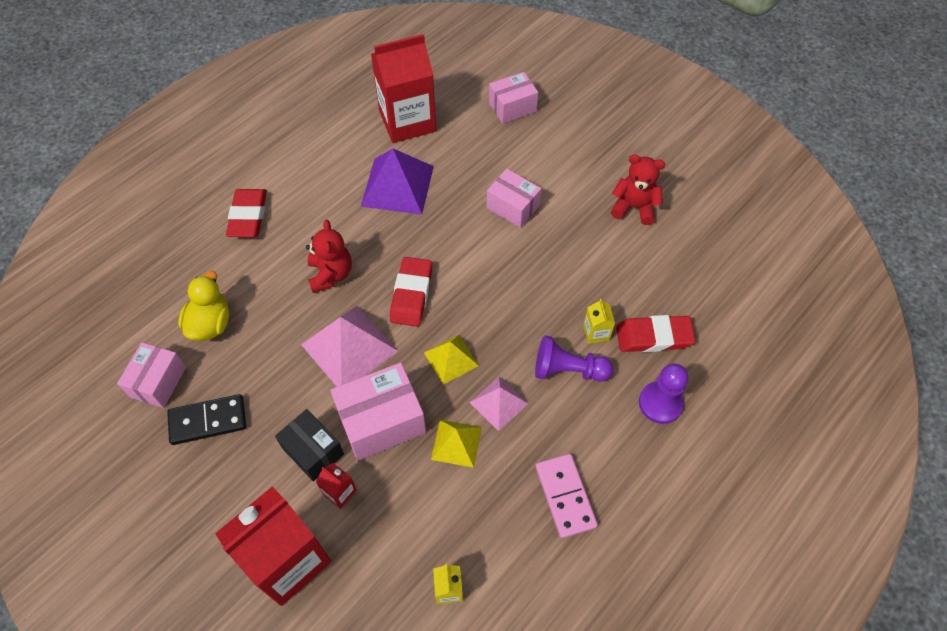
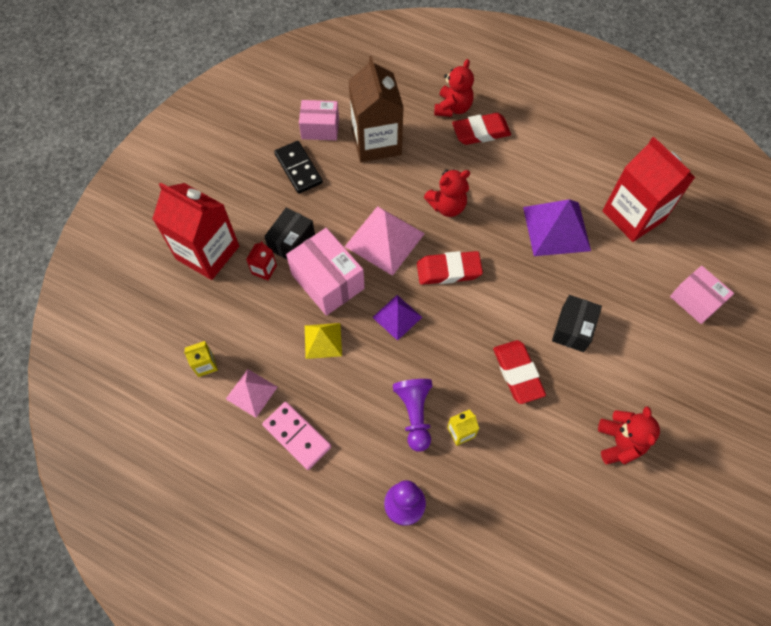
camera: 75 degrees right, 5 degrees up
(201, 233) = (453, 108): none -> red teddy bear
(210, 323) = (376, 142): yellow duck -> brown carton
(451, 359) = (397, 317): yellow pyramid -> purple pyramid
(499, 403) = (367, 364): pink pyramid -> pink pyramid (251, 393)
(512, 207) = (573, 329): pink box -> black box
(565, 496) = (297, 436): pink domino -> pink domino turned 75 degrees clockwise
(653, 337) = (473, 487): red eraser -> red eraser (517, 373)

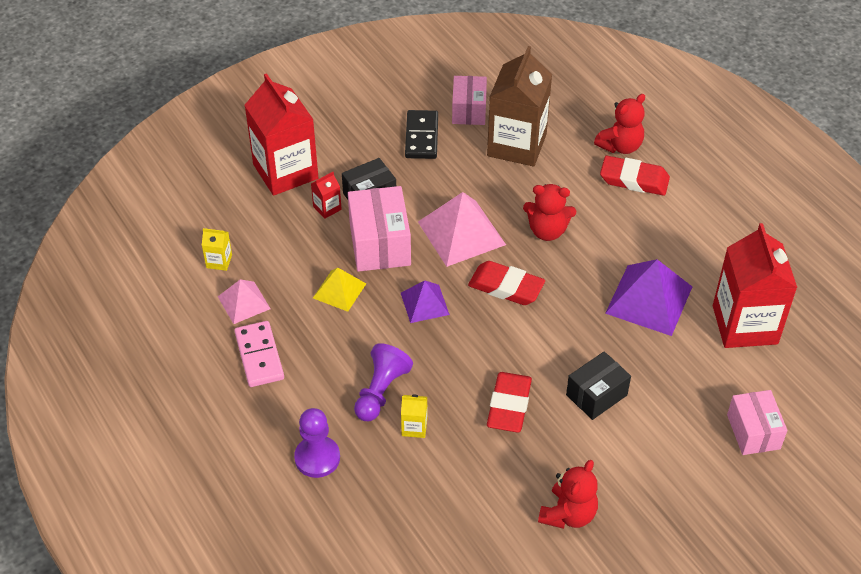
camera: 30 degrees right, 15 degrees down
(320, 128) = (469, 110): pink box -> pink box turned 60 degrees clockwise

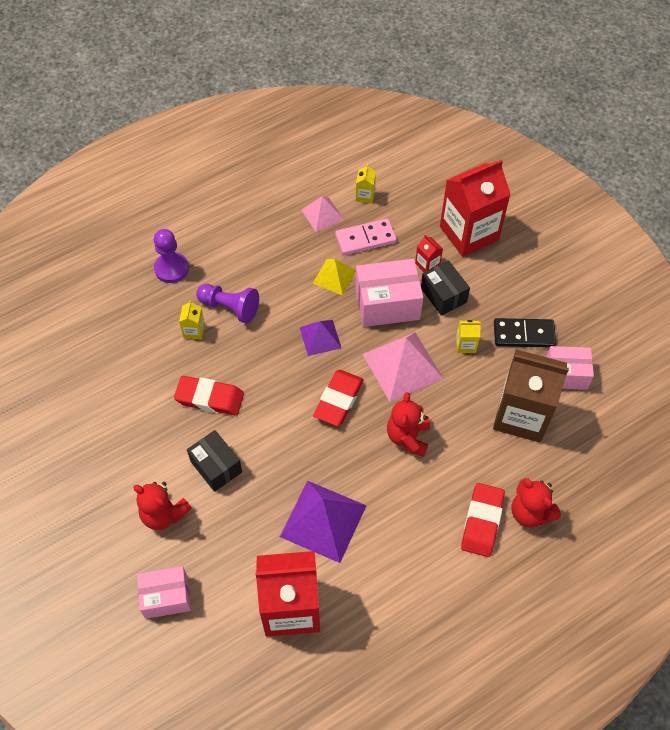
camera: 90 degrees right, 10 degrees up
(259, 356) = (268, 227): pink domino -> pink domino (365, 238)
(434, 181) = (465, 345): none -> yellow carton
(568, 514) = (101, 437): red teddy bear -> red teddy bear (164, 514)

